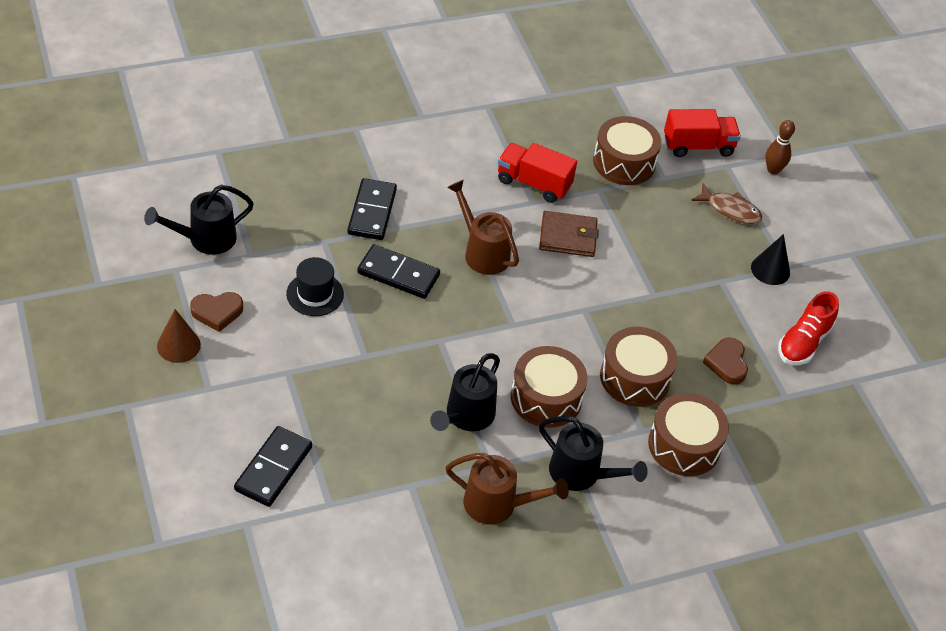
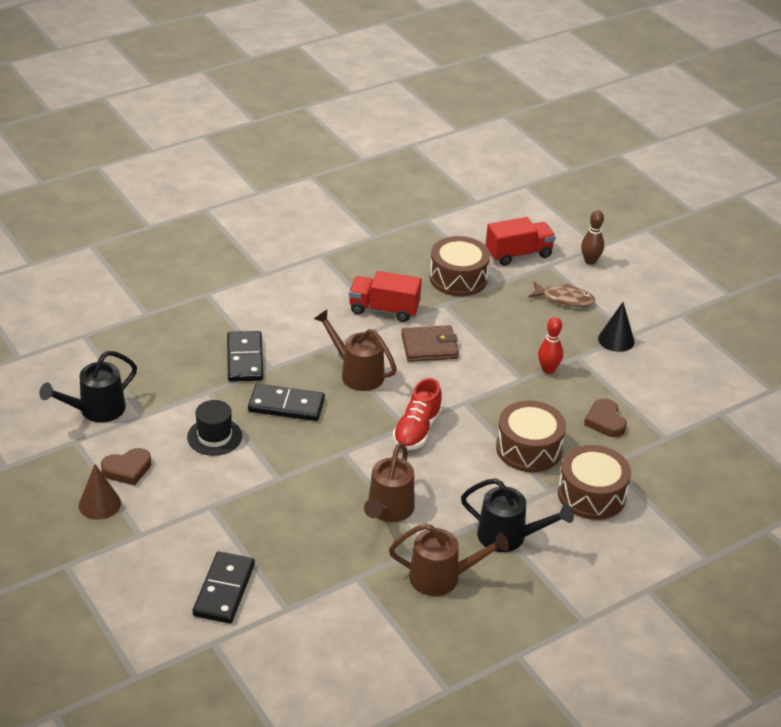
camera: 10 degrees left, 10 degrees down
(466, 417) = (388, 511): black watering can -> brown watering can
(546, 398) = (455, 480): brown drum -> none
(685, 290) = (548, 370): none -> red bowling pin
(804, 342) = (665, 391): red shoe -> red shoe (417, 430)

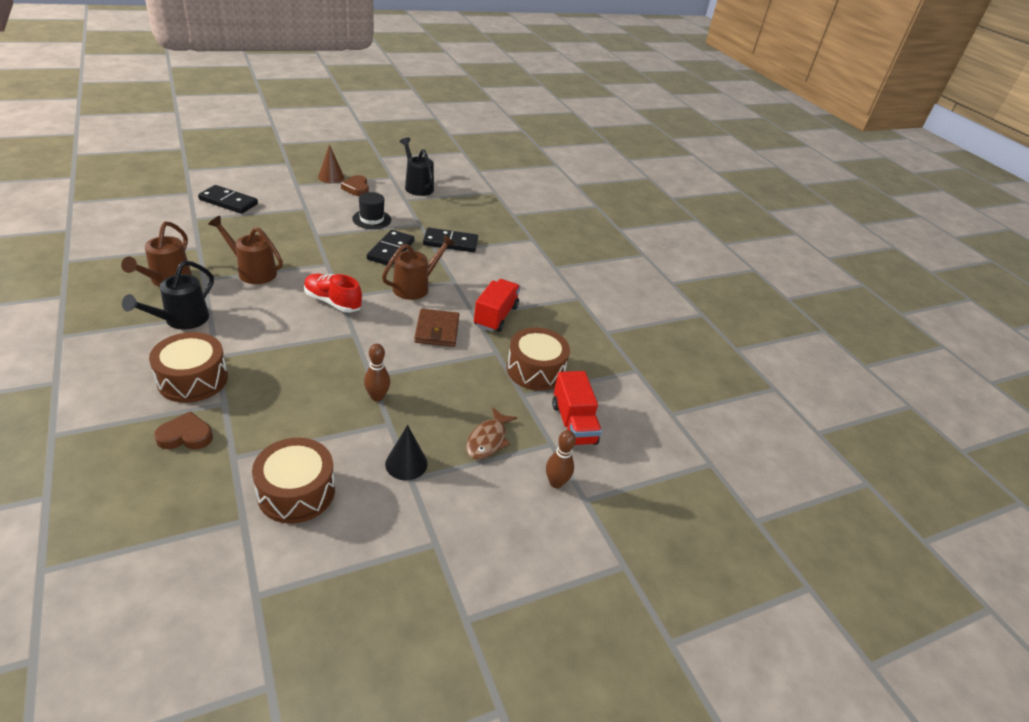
camera: 95 degrees right, 0 degrees up
(529, 449) = (275, 356): brown drum -> brown drum (296, 492)
(548, 370) = (377, 397): red bowling pin -> brown bowling pin
(605, 421) = (283, 417): brown heart -> brown heart (185, 436)

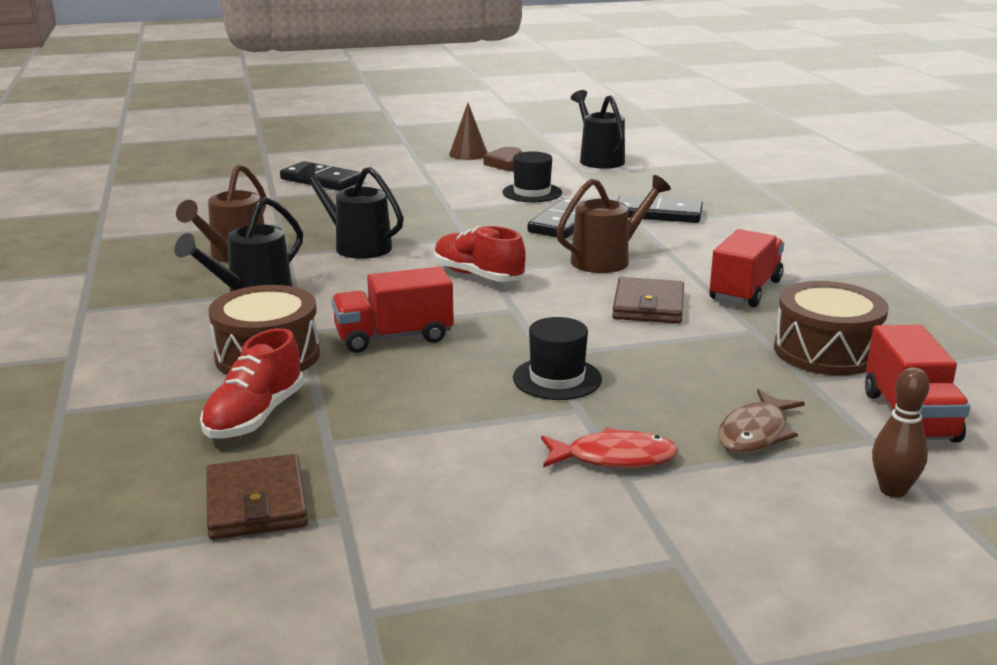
camera: 15 degrees right, 15 degrees down
(185, 436) = (255, 416): brown heart -> red shoe
(188, 511) = (256, 503): none -> brown wallet
(252, 271) = (356, 246): brown watering can -> black watering can
(276, 361) = (394, 337): none -> red truck
(296, 492) = (430, 486): brown drum -> none
(377, 397) = (557, 378): brown bowling pin -> black hat
(406, 463) = (614, 458): black cone -> red fish

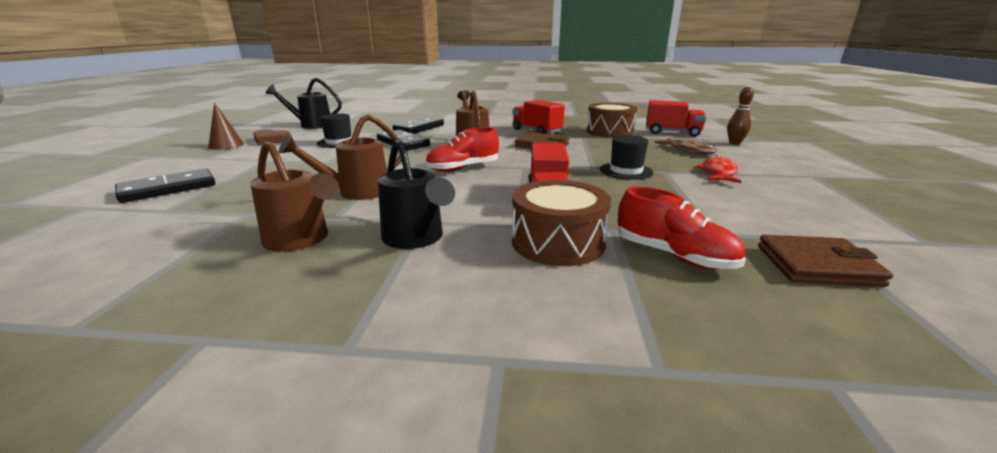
camera: 70 degrees left, 0 degrees up
(356, 246) = (356, 192): black watering can -> brown watering can

